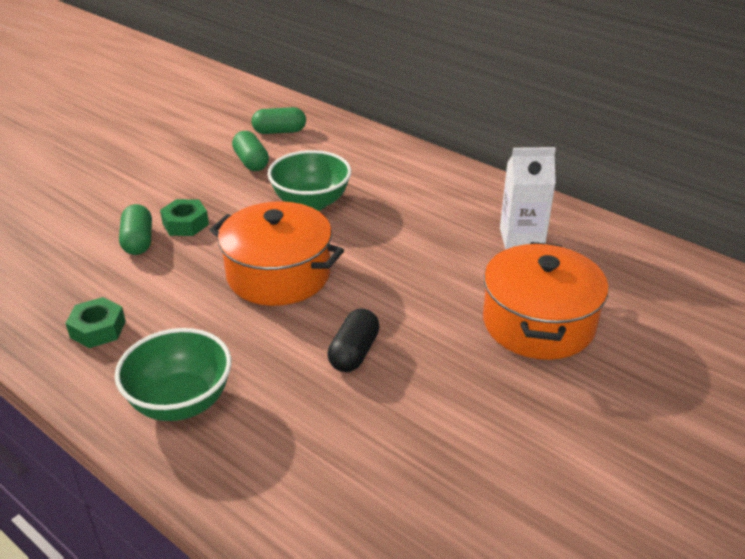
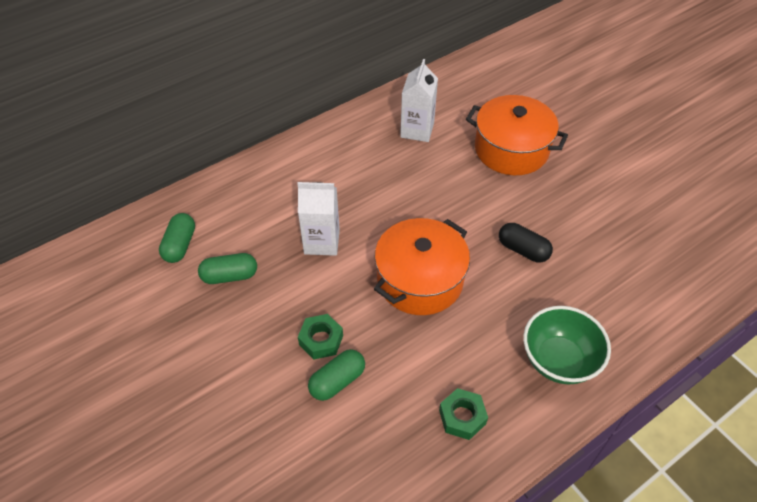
camera: 75 degrees left, 15 degrees up
(138, 241) = (337, 381): green capsule -> green capsule turned 45 degrees counterclockwise
(311, 203) = (322, 242): green bowl -> white carton

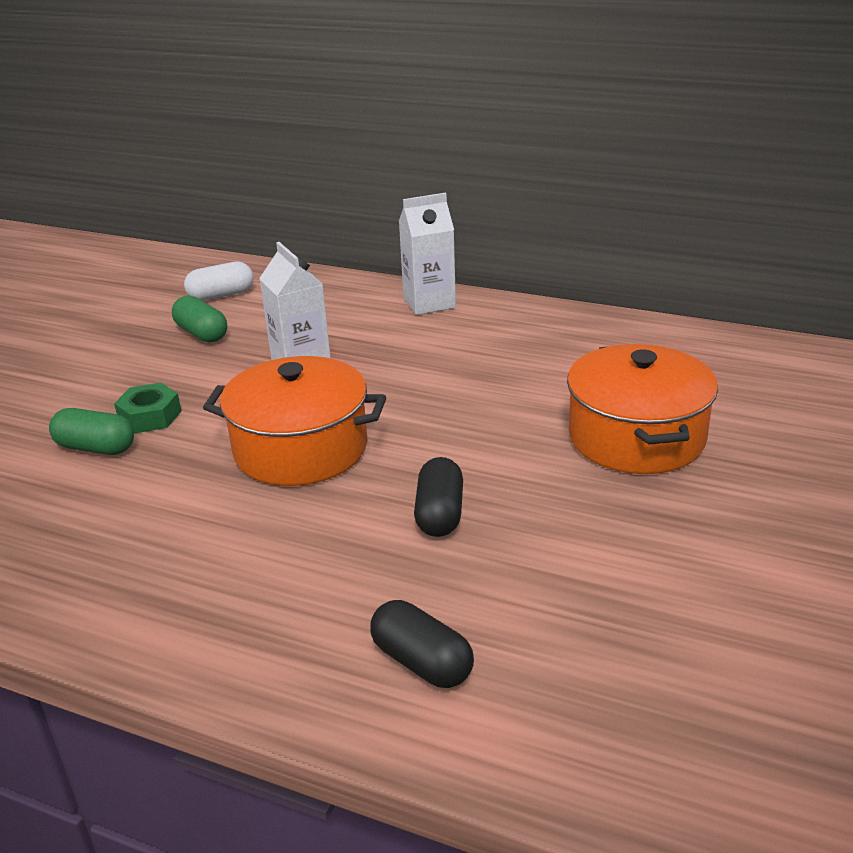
camera: 60 degrees right, 20 degrees down
(180, 245) = (221, 295): green capsule -> white capsule
(417, 130) = (570, 355): white carton -> white carton (429, 303)
(462, 417) = (90, 560): green nut -> none
(558, 360) = (247, 618): green bowl -> none
(627, 306) = (422, 662): none -> black capsule

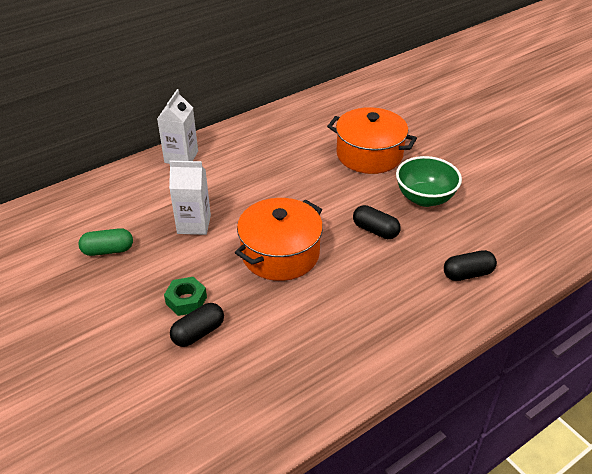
camera: 60 degrees left, 10 degrees up
(96, 448) = (198, 333): green capsule -> black capsule
(221, 295) = (65, 227): white capsule -> none
(588, 537) = (424, 198): none -> green bowl

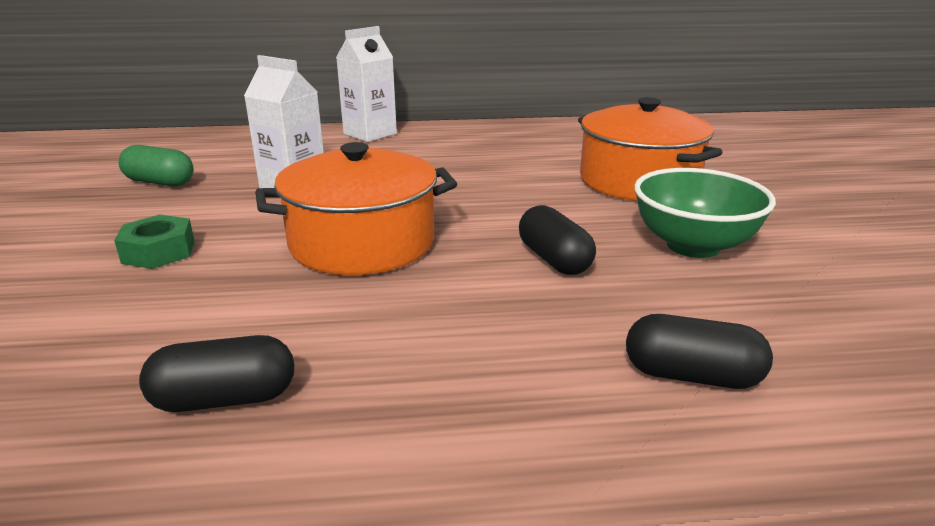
camera: 30 degrees right, 15 degrees down
(198, 333) = (110, 291): black capsule -> black capsule (225, 399)

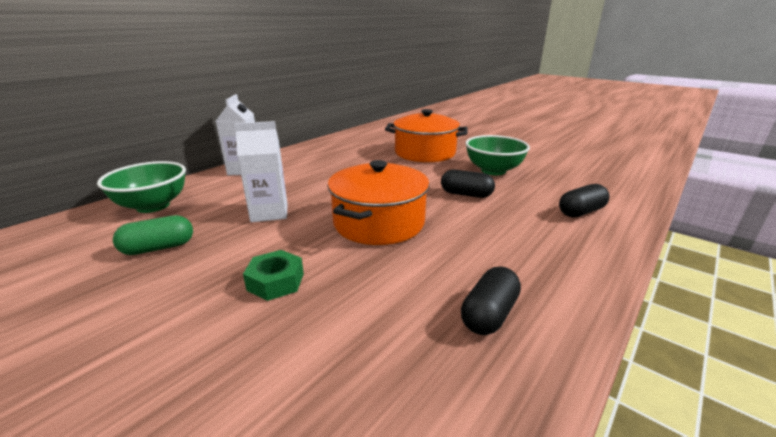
camera: 45 degrees left, 0 degrees up
(231, 144) = (153, 206): none -> green bowl

